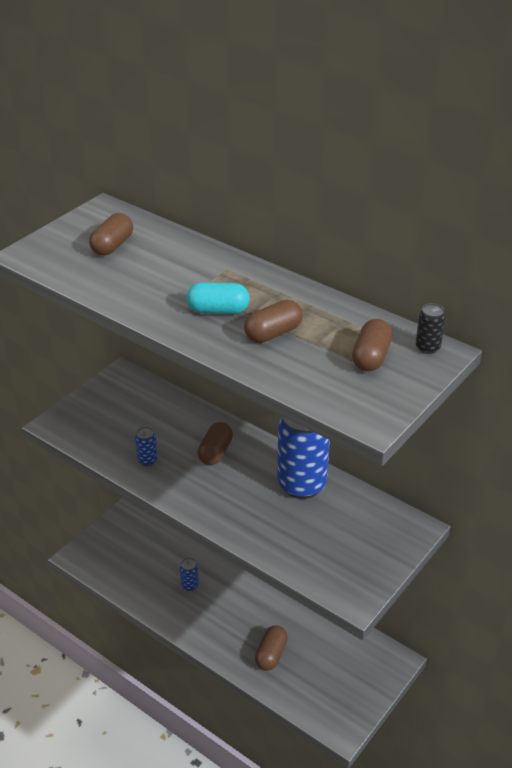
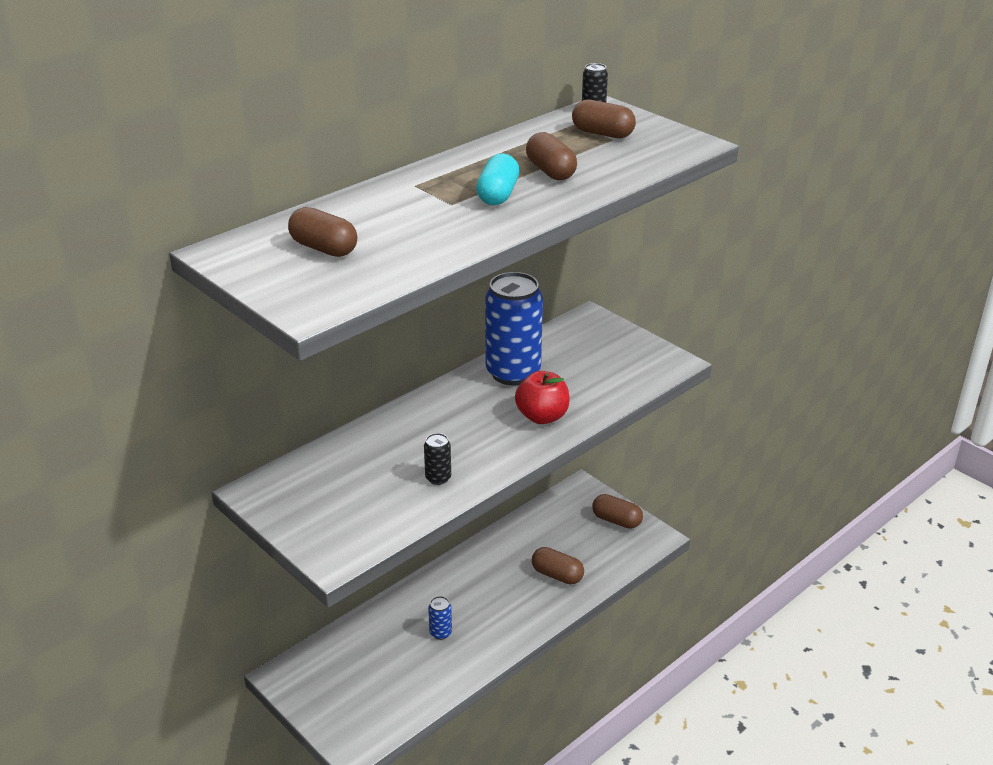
camera: 80 degrees left, 5 degrees down
(147, 460) = (438, 478): blue can -> black can
(215, 452) = (442, 425): brown capsule -> brown capsule (616, 520)
(240, 510) = (542, 416): none -> red apple

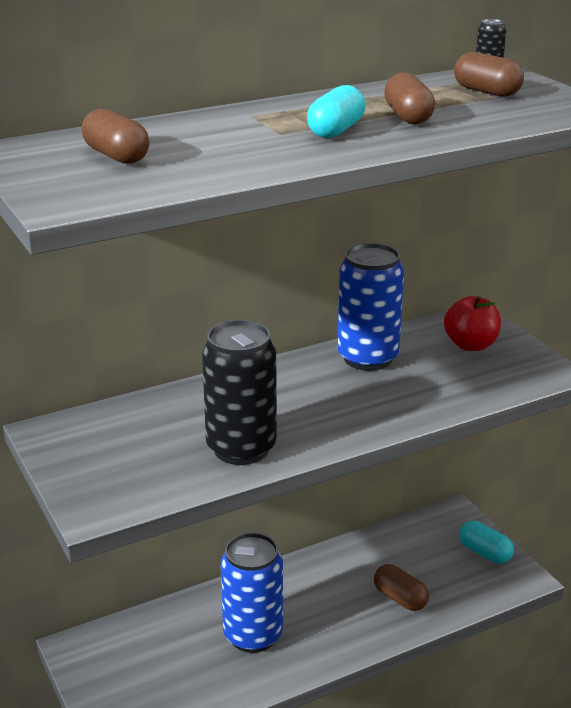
camera: 15 degrees right, 5 degrees down
(438, 478) = (241, 448): black can -> black can, size x2.38
(440, 633) = (253, 635): blue can -> blue can, size x2.38
(542, 416) = (382, 405): red apple -> red apple (470, 345)
(616, 520) = (484, 553): brown capsule -> turquoise capsule

